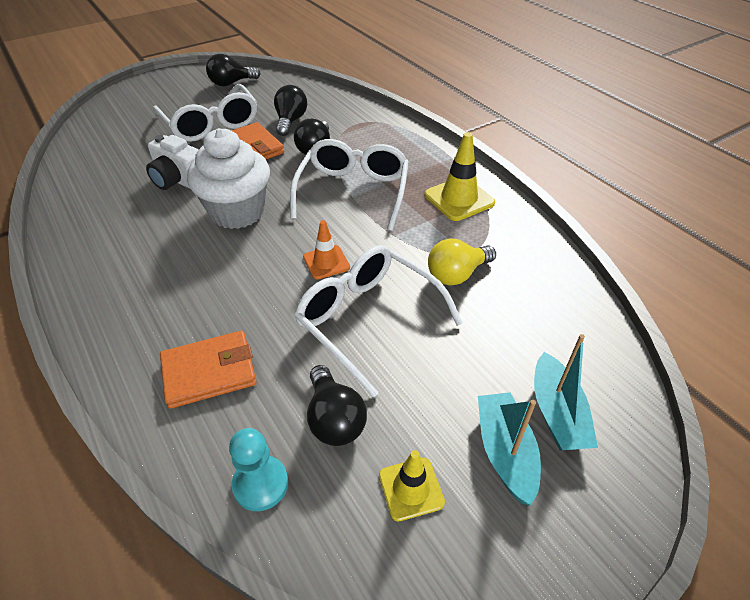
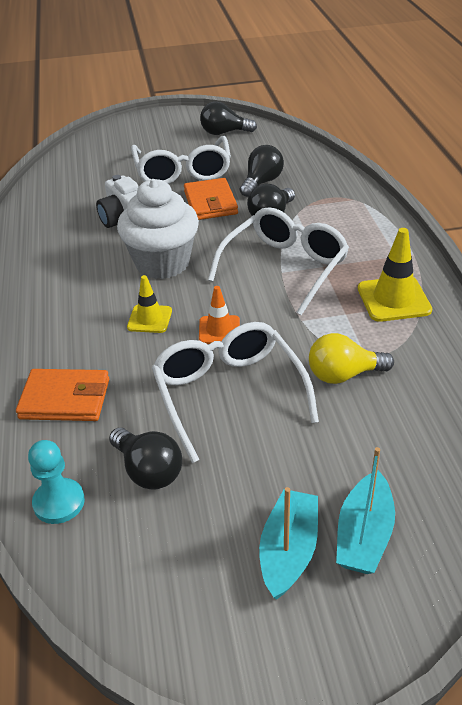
camera: 25 degrees right, 5 degrees down
(334, 419) = (148, 471): black light bulb -> black light bulb turned 45 degrees counterclockwise
(411, 489) = (182, 551): yellow traffic cone -> yellow traffic cone (149, 319)

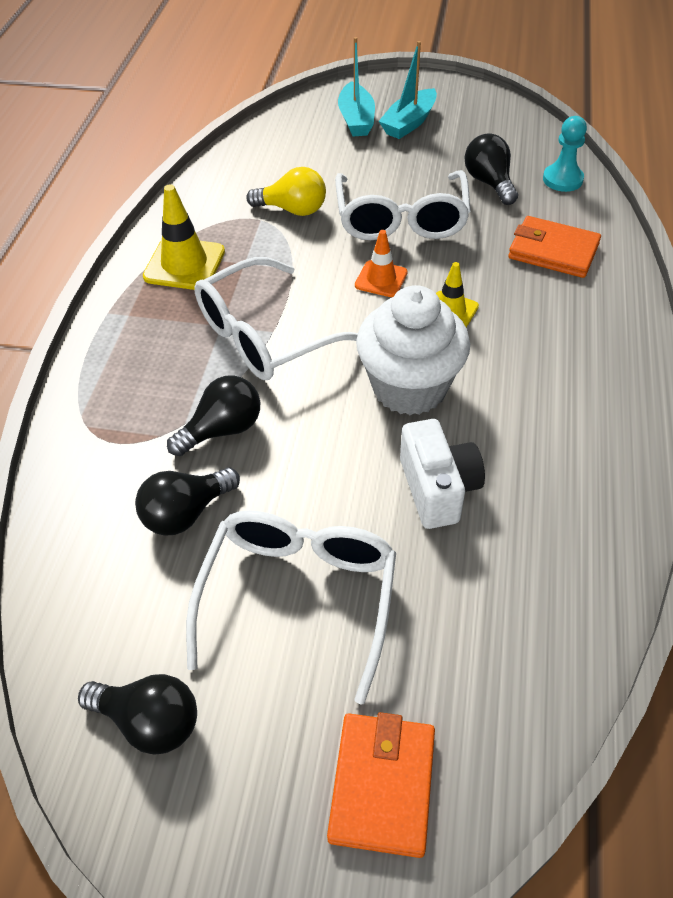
camera: 160 degrees left, 10 degrees up
(210, 203) = (292, 489): orange wallet -> orange wallet (382, 785)
(364, 535) = (356, 120): turquoise boat -> turquoise boat turned 135 degrees clockwise

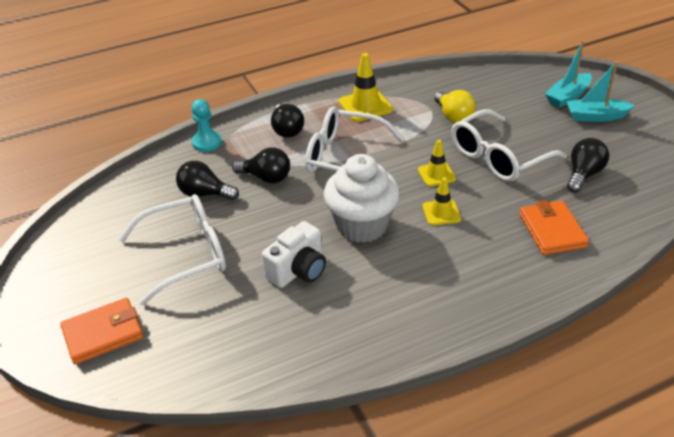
camera: 55 degrees right, 10 degrees down
(149, 722) = (87, 243): black light bulb -> black light bulb (287, 130)
(381, 279) = (436, 174): orange traffic cone -> yellow traffic cone
(562, 179) = (634, 204): turquoise pawn -> turquoise pawn (207, 143)

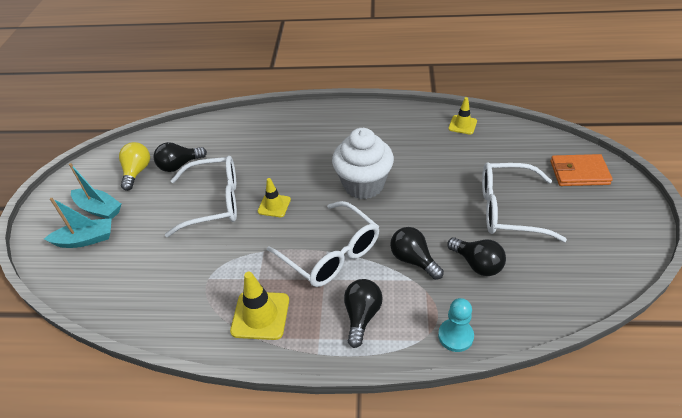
camera: 150 degrees left, 5 degrees up
(298, 270) = (428, 169): white camera -> none
(441, 213) = (301, 174): yellow traffic cone -> yellow traffic cone (462, 125)
(453, 116) = (198, 260): yellow light bulb -> yellow light bulb (137, 172)
(552, 230) = (248, 138): orange wallet -> none

